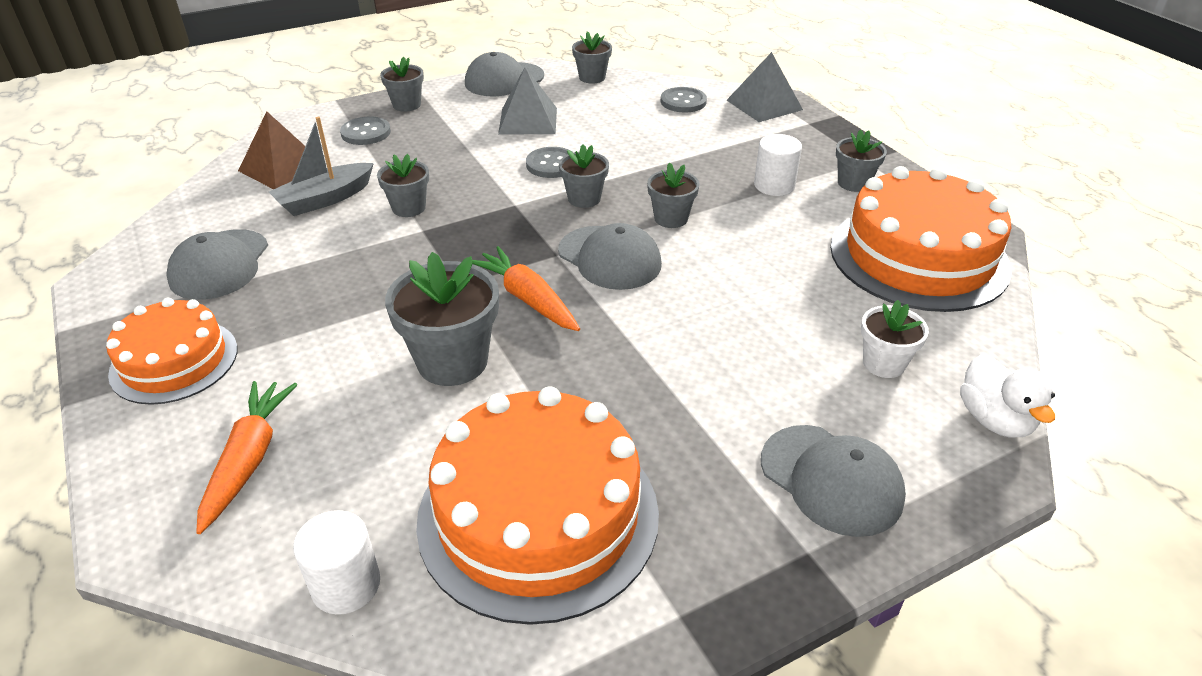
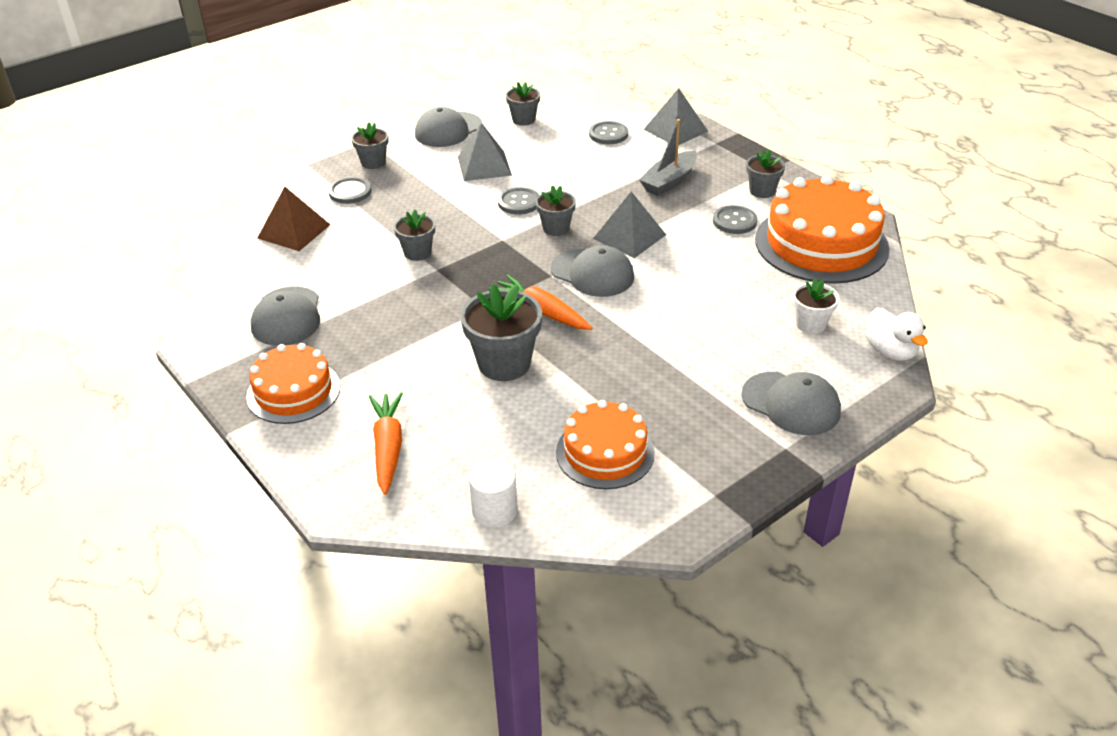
camera: 10 degrees left, 0 degrees up
(325, 199) = (345, 253): grey boat -> grey boat (669, 181)
(538, 515) = (605, 452): orange cake -> orange cake, size x0.60
(671, 218) = (629, 236): grey flower pot -> grey pyramid
(774, 185) = (701, 200): white cylinder -> none
(809, 215) = (734, 221): none -> grey button

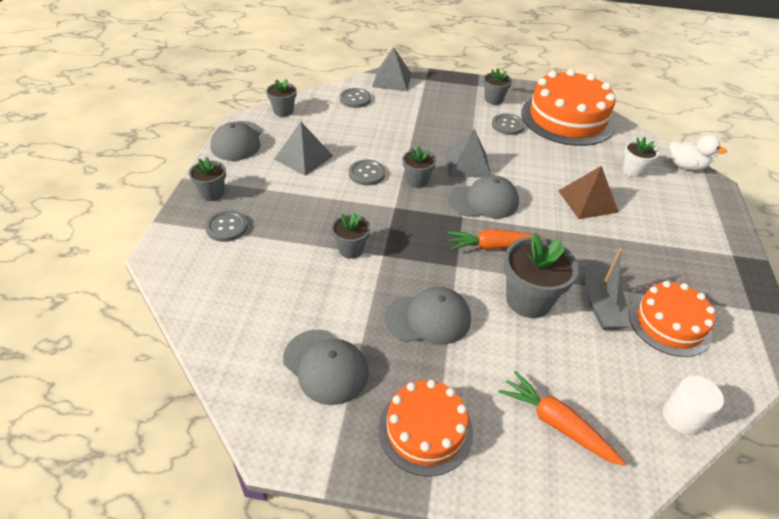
camera: 45 degrees left, 5 degrees up
(293, 231) = (224, 286): brown pyramid -> brown pyramid (587, 201)
(669, 181) = (437, 116): grey boat -> grey boat (600, 305)
(791, 403) = (695, 225): grey cap -> grey cap (428, 318)

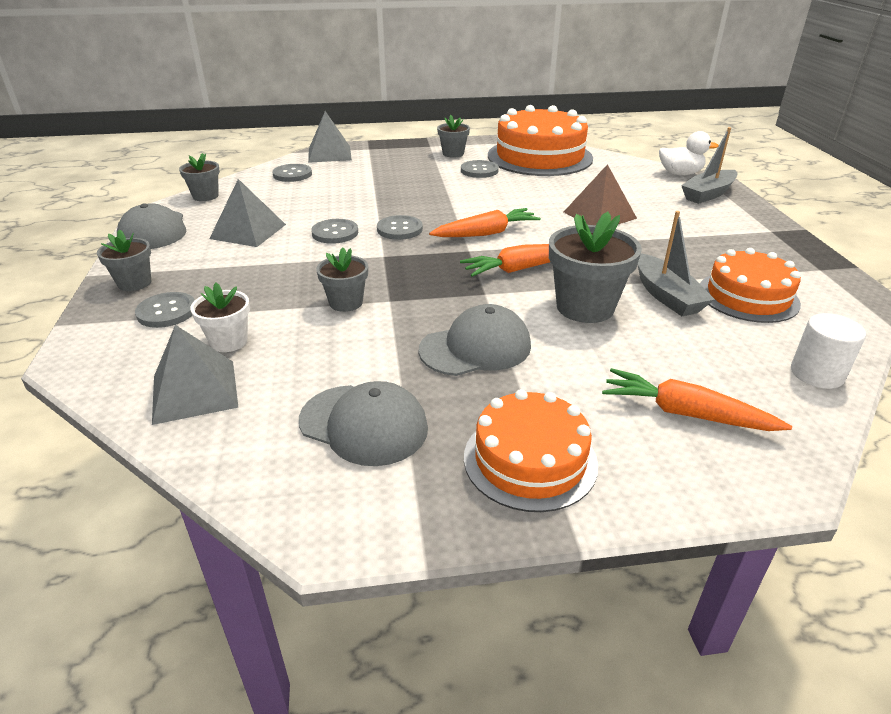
camera: 15 degrees left, 10 degrees down
(417, 181) = (399, 229): grey flower pot -> grey button
(467, 164) = (451, 206): grey pyramid -> grey pyramid (194, 391)
(483, 201) = (486, 233): grey cap -> orange carrot
(633, 170) = (631, 184): white flower pot -> white flower pot (229, 341)
(698, 197) = (708, 194): none -> grey boat

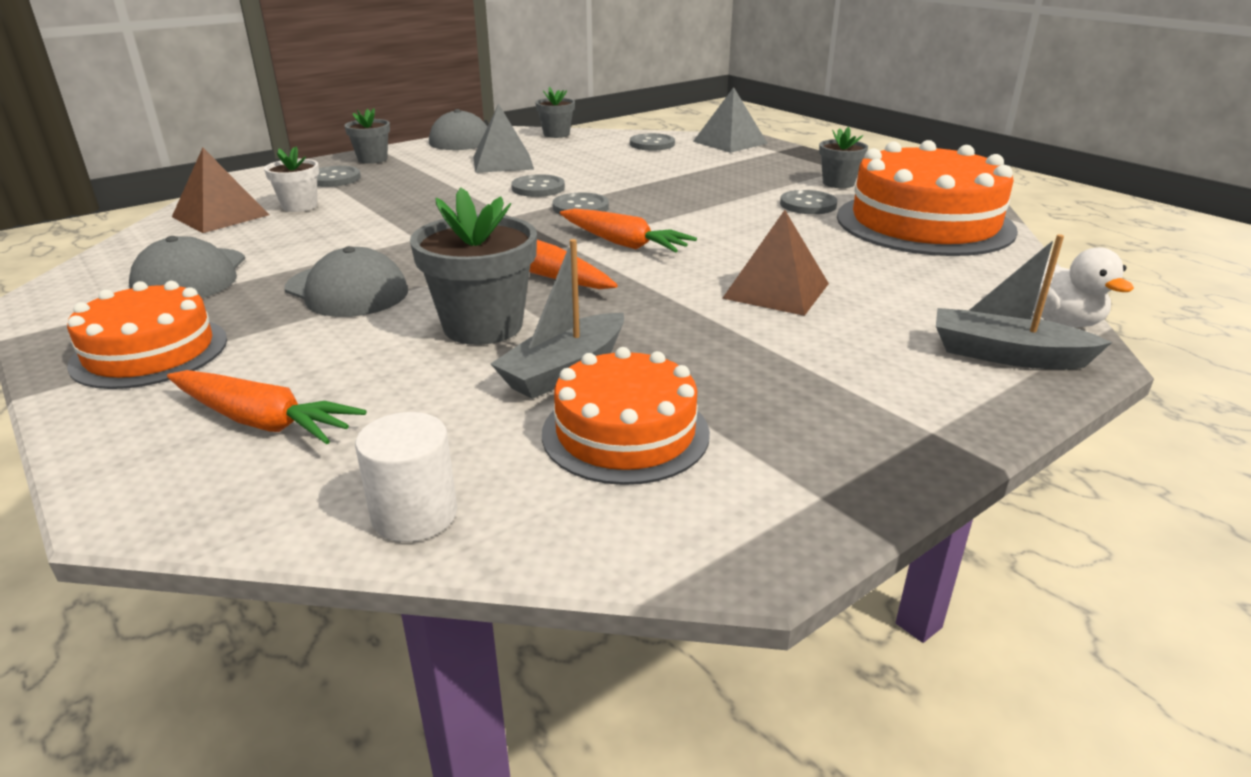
camera: 60 degrees right, 5 degrees down
(194, 391) = (220, 216): grey pyramid -> brown pyramid
(346, 302) = (397, 224): grey flower pot -> none
(685, 413) = (262, 421): orange carrot -> orange carrot turned 120 degrees clockwise

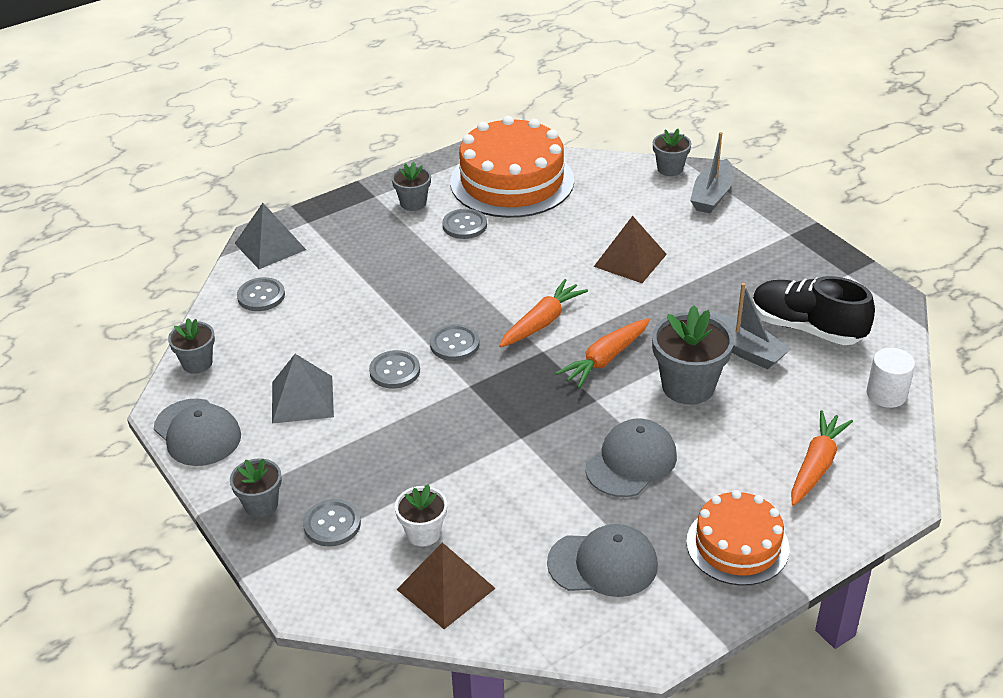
camera: 85 degrees left, 10 degrees up
(625, 433) = (806, 328): orange cake -> black shoe
(1059, 321) = (670, 169): white duck -> grey flower pot

